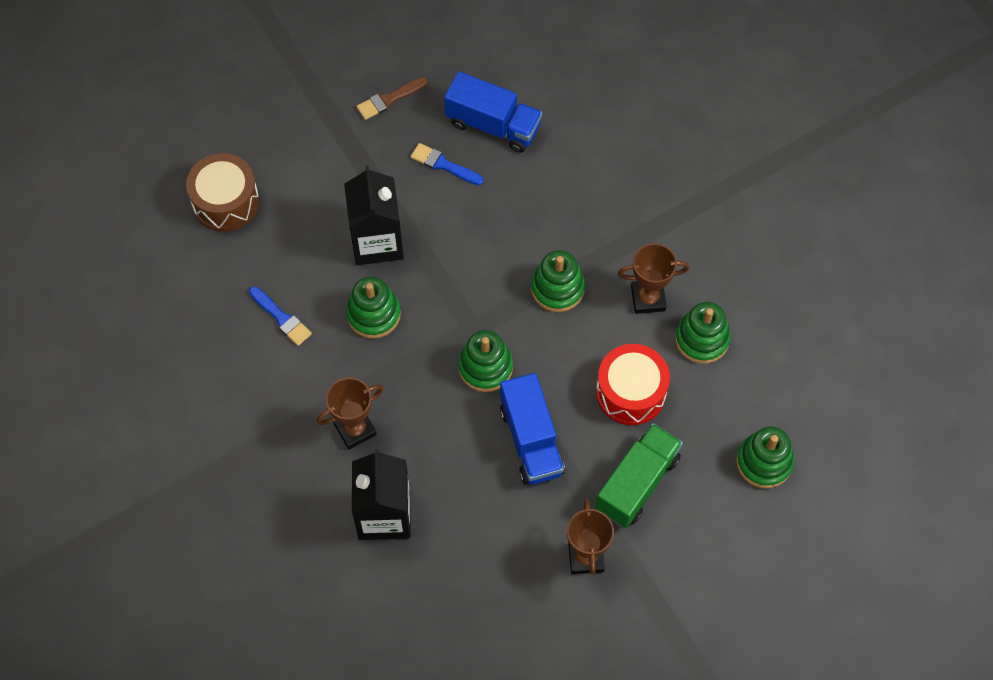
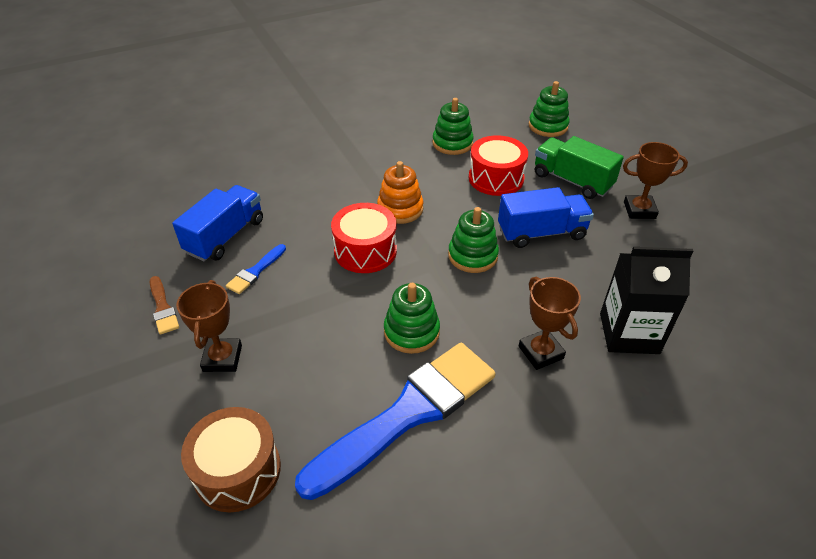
camera: 85 degrees left, 20 degrees down
(281, 318) = (407, 414): blue brush -> blue brush, size x2.44
(377, 241) = (328, 325): black carton -> none
(483, 260) = (365, 251): none -> red drum
(557, 288) = (400, 209): green stacking toy -> orange stacking toy
(648, 298) = (416, 164): brown trophy -> brown trophy (222, 358)

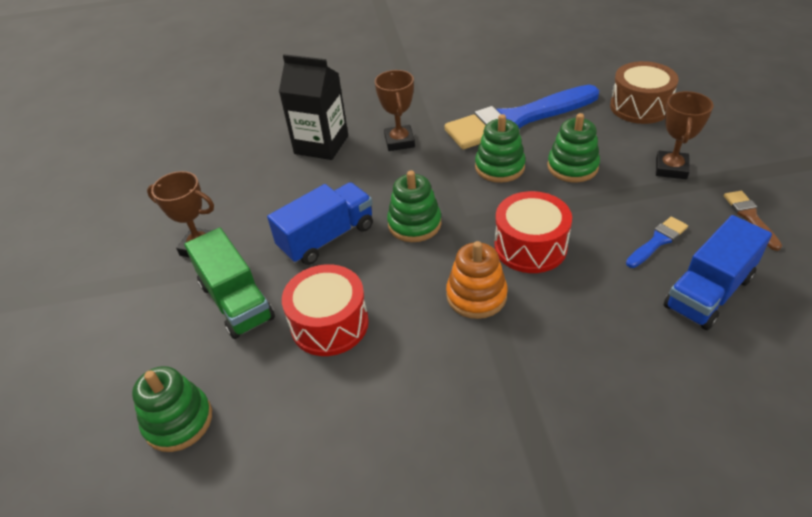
camera: 160 degrees left, 0 degrees up
(452, 143) = (355, 411): green stacking toy -> green stacking toy (572, 167)
(541, 233) = (327, 238): blue truck -> blue truck turned 135 degrees clockwise

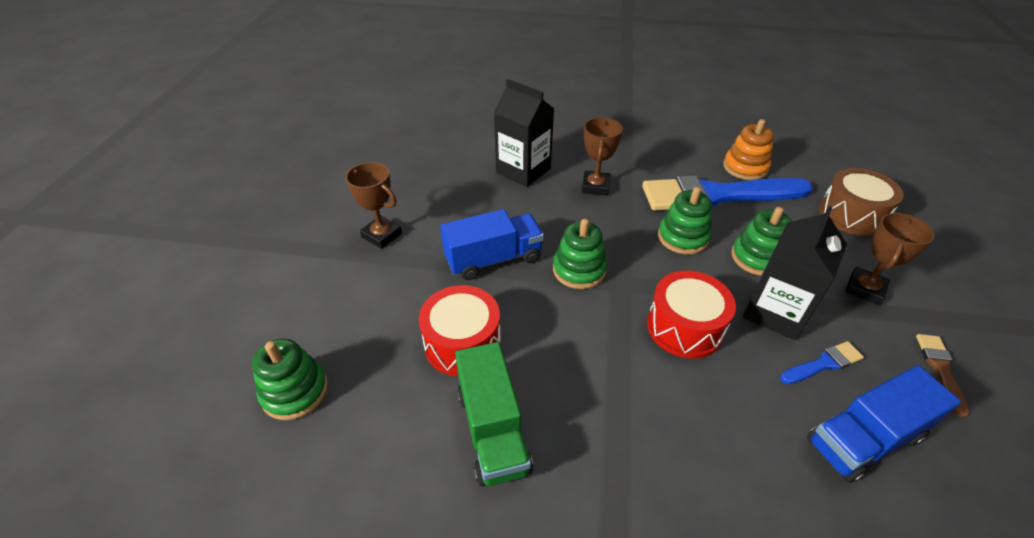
camera: 15 degrees right, 0 degrees up
(236, 301) = (390, 295): green truck -> green truck (493, 430)
(476, 296) = (611, 361): orange stacking toy -> orange stacking toy (745, 167)
(604, 210) = (775, 312): none -> black carton

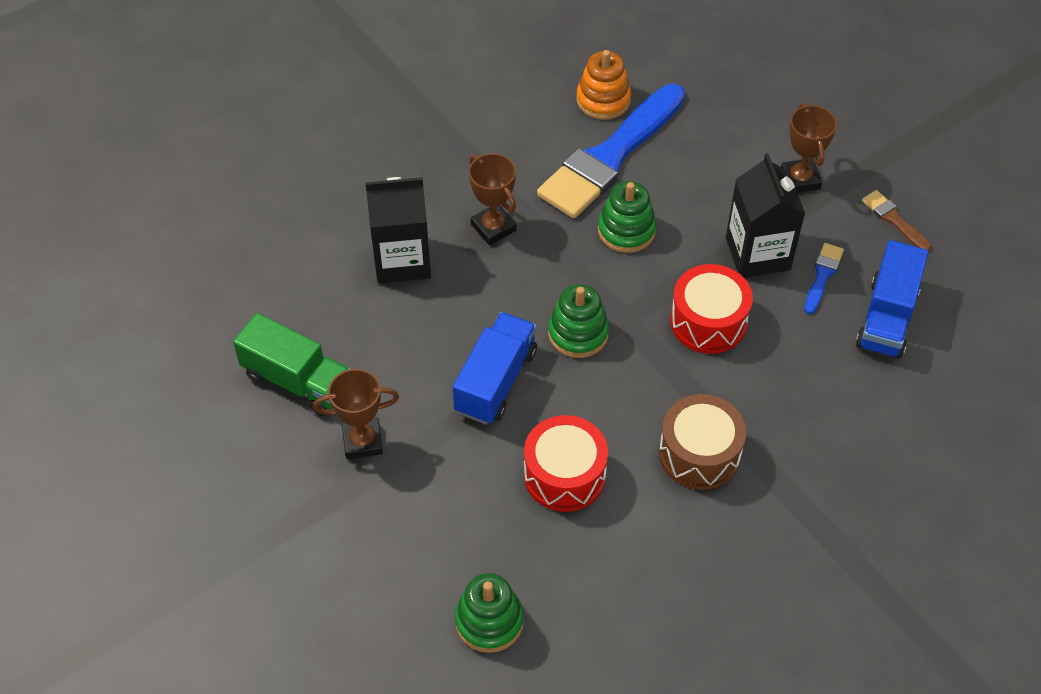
camera: 45 degrees left, 10 degrees up
(493, 430) = (663, 516): green truck -> green truck (297, 381)
(757, 258) = (702, 207): green stacking toy -> none
(851, 215) = (734, 99): brown drum -> brown drum (699, 454)

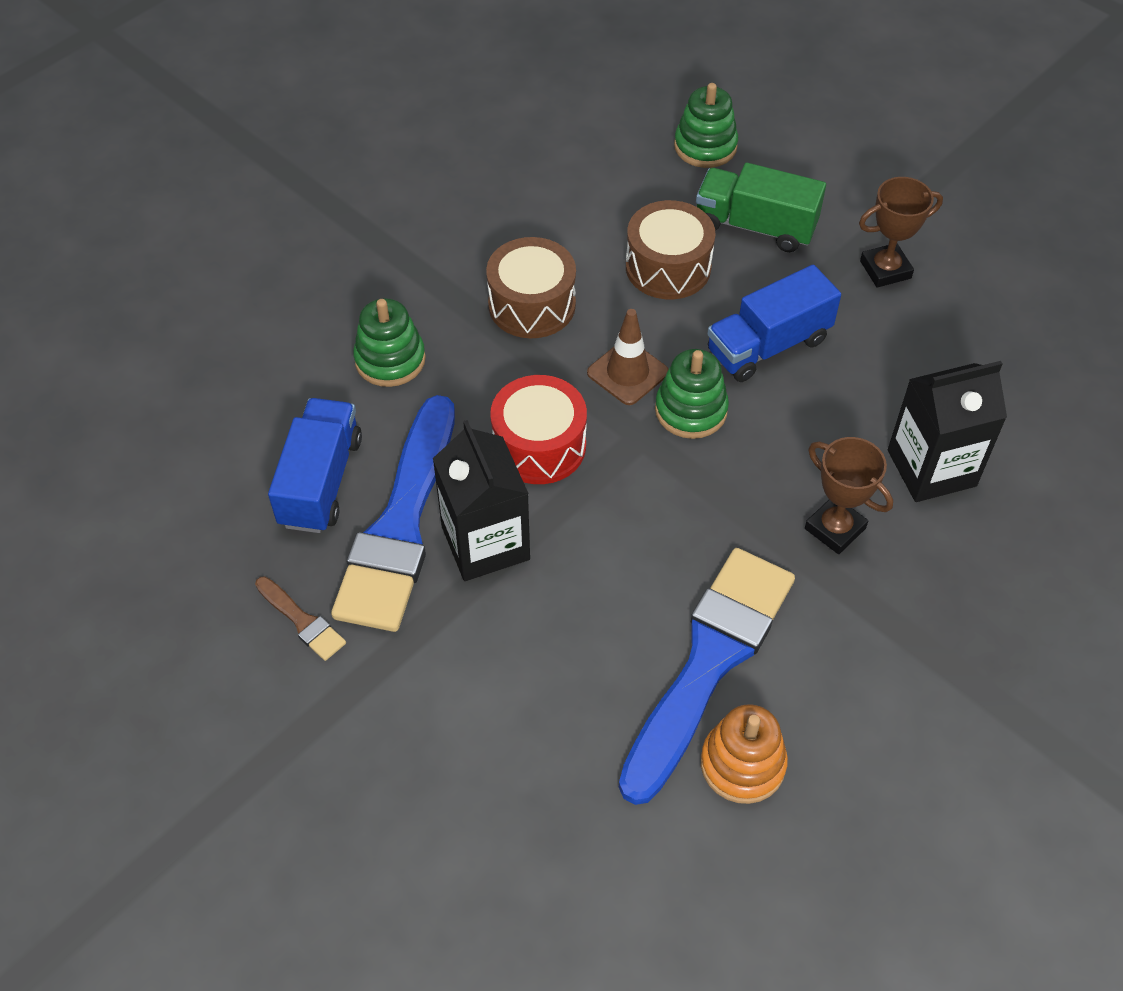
camera: 170 degrees right, 0 degrees up
(297, 381) = (983, 316): green truck -> green truck (755, 226)
(496, 381) = (768, 345): blue truck -> blue truck turned 45 degrees clockwise
(564, 475) = (668, 267): red drum -> brown drum
(624, 374) = (627, 373): none -> brown traffic cone
(626, 230) = (662, 550): green stacking toy -> green stacking toy (390, 360)
(800, 179) = (433, 666): brown trophy -> none
(822, 276) = (400, 525): blue brush -> blue brush, size x2.44

